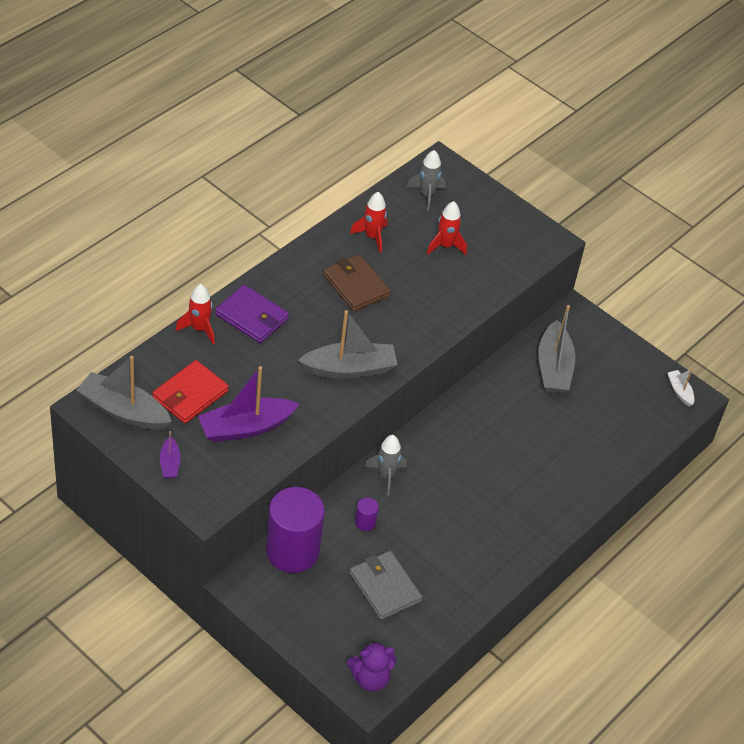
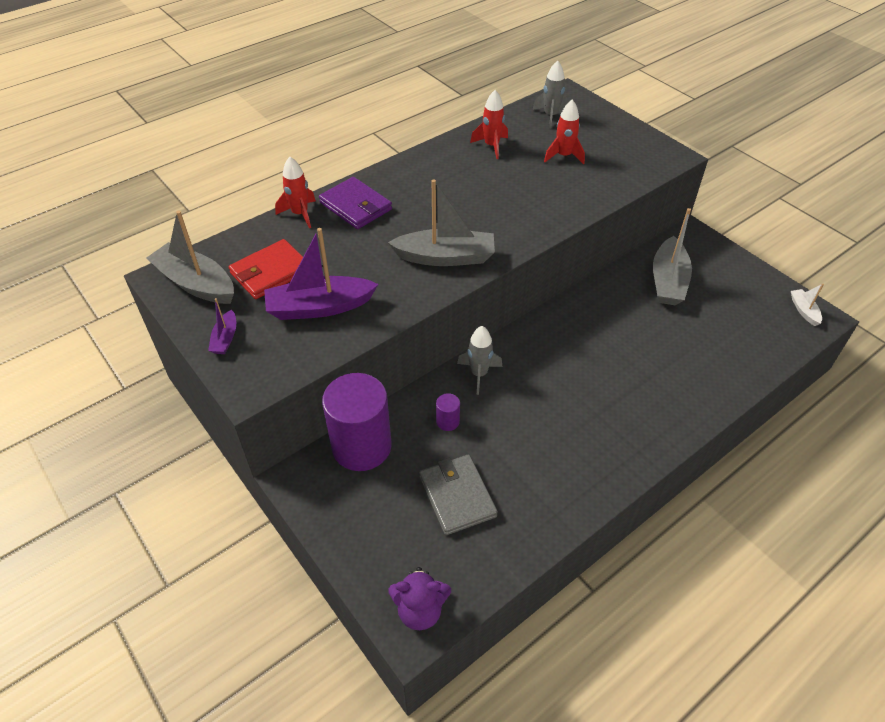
camera: 15 degrees right, 0 degrees up
(356, 285) = (467, 184): brown wallet -> none

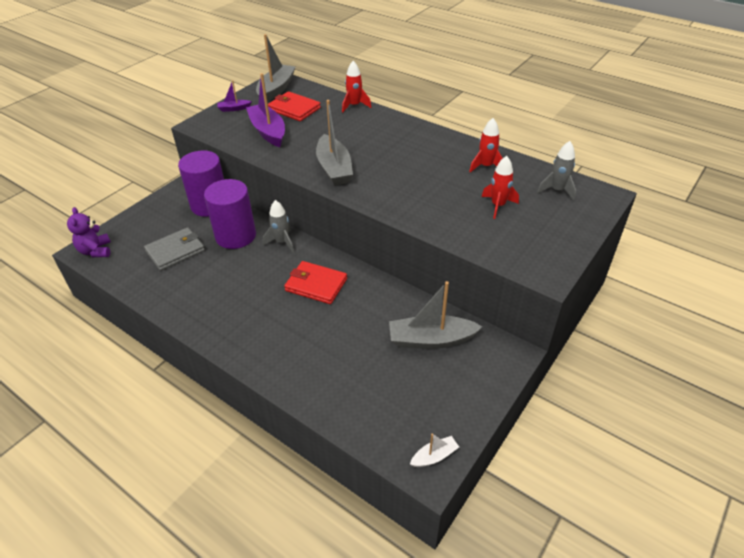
camera: 75 degrees right, 5 degrees down
(356, 206) = (373, 123): purple wallet -> none
(447, 421) = (235, 236): purple cylinder -> purple cylinder, size x2.49
(567, 353) = (316, 284): none -> red wallet

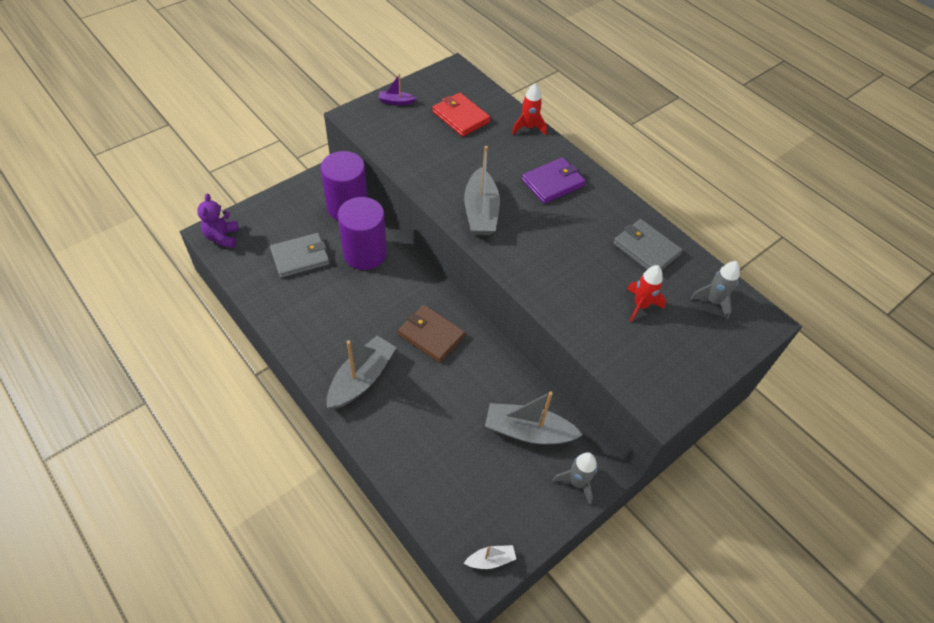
camera: 10 degrees right, 10 degrees up
(268, 131) = (424, 143): purple boat -> none
(276, 89) = (448, 83): grey boat -> grey boat (361, 379)
(282, 242) = (410, 273): grey rocket -> grey rocket (577, 482)
(316, 284) = (431, 335): red wallet -> brown wallet
(389, 137) = (553, 183): none -> purple wallet
(486, 166) = (646, 249): red rocket -> grey wallet

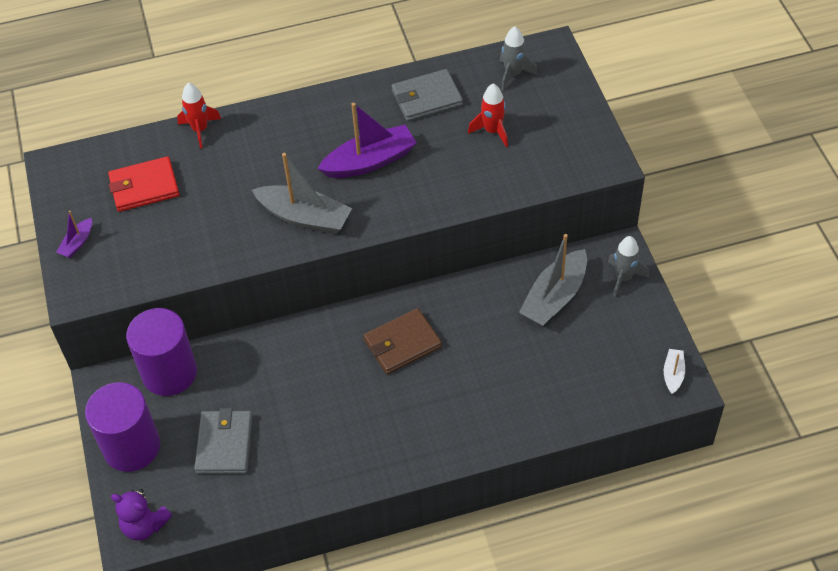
camera: 60 degrees left, 0 degrees up
(361, 379) = (429, 426): grey boat -> none
(365, 253) = (254, 374): purple cylinder -> purple cylinder (132, 446)
(553, 183) = (297, 139): purple wallet -> none
(557, 233) = (370, 161): none -> purple boat

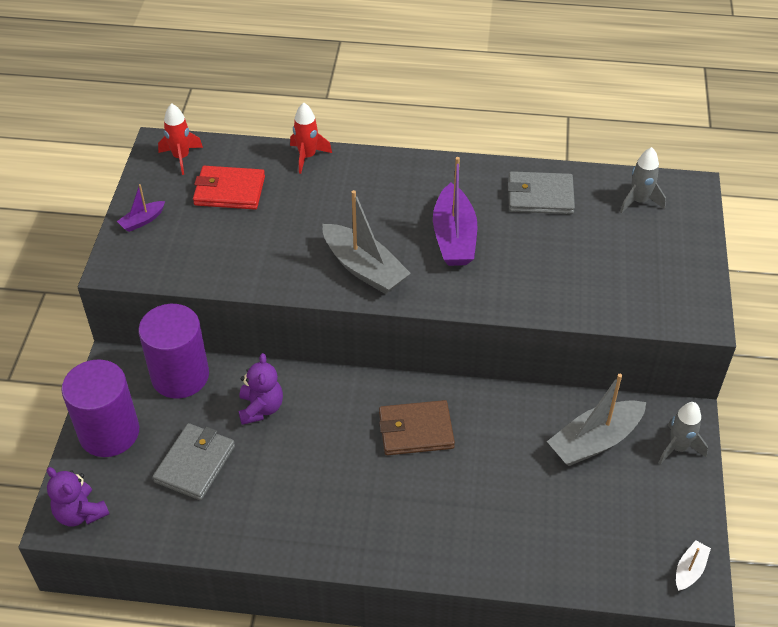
camera: 20 degrees right, 5 degrees down
(258, 374) = (261, 408): none -> purple teddy bear
(370, 161) = (454, 237): purple boat -> purple boat turned 90 degrees clockwise
(492, 131) = (592, 248): red rocket -> red rocket (181, 157)

